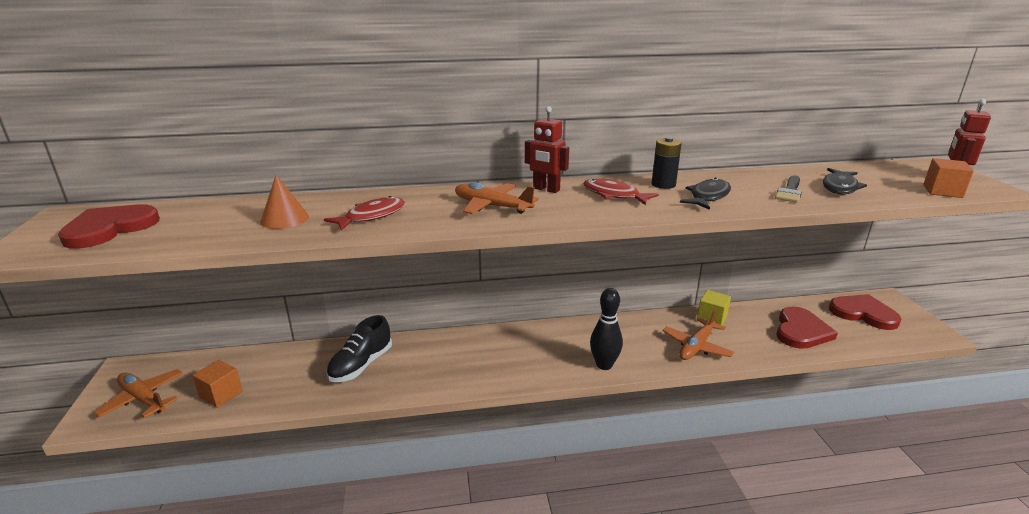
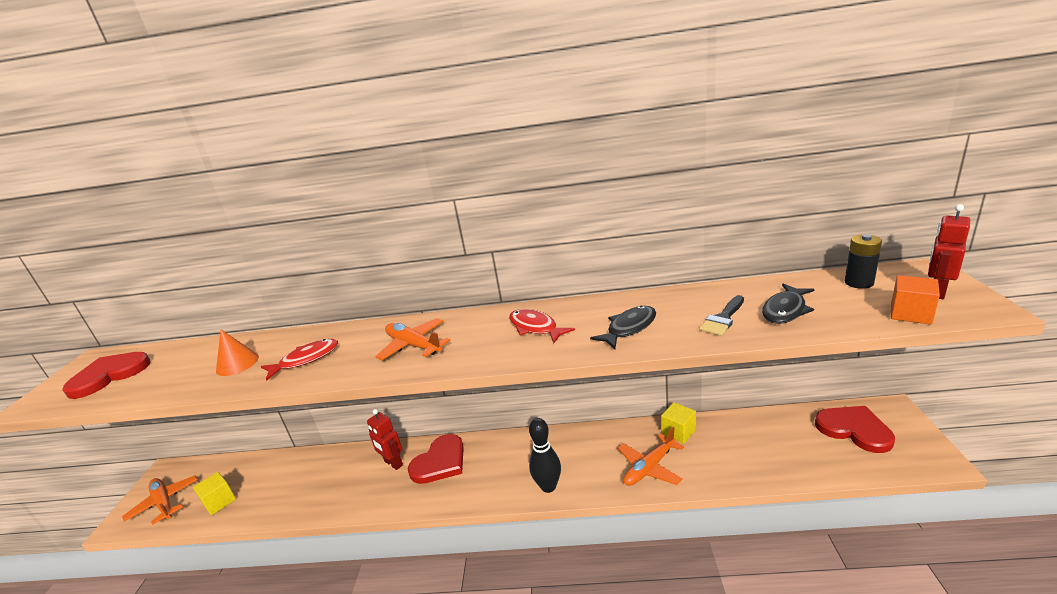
camera: 15 degrees right, 0 degrees up
(221, 394) = (219, 501): orange cube -> yellow cube
(361, 365) = (336, 476): black shoe -> none
(546, 189) = (476, 321): red robot -> red robot (393, 463)
(663, 184) = (593, 311): black battery -> black battery (859, 283)
(801, 331) = (771, 451): red heart -> red heart (440, 462)

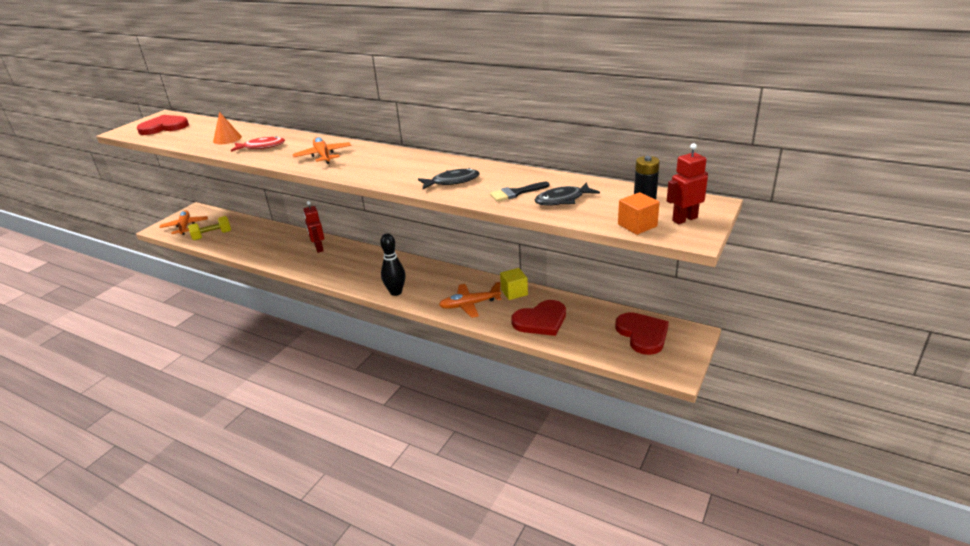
camera: 25 degrees right, 5 degrees up
(219, 501) = (212, 236): yellow cube -> yellow dumbbell
(440, 462) = (346, 257): red heart -> red heart (541, 320)
(535, 327) = (400, 165): red fish -> none

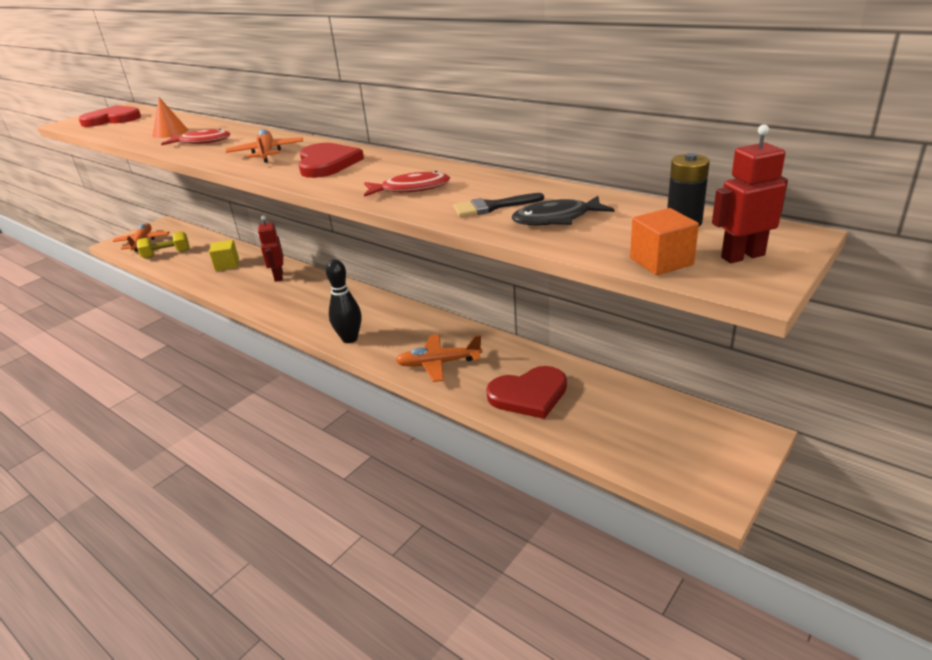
camera: 10 degrees right, 0 degrees up
(452, 181) = (411, 189): black fish -> red fish
(514, 292) = (502, 351): yellow cube -> yellow cube (227, 265)
(642, 334) = (672, 429): red heart -> red heart (327, 163)

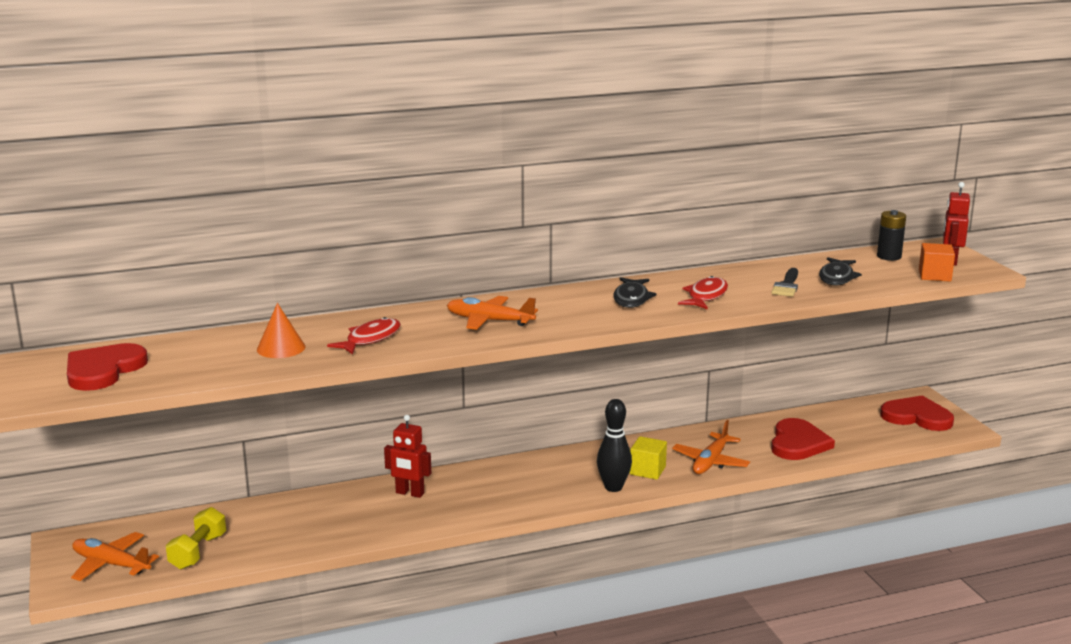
camera: 60 degrees left, 10 degrees down
(227, 265) = (317, 517): yellow cube -> yellow cube (647, 470)
(327, 163) = (578, 307): red heart -> red heart (917, 417)
(368, 171) = (631, 299): none -> black fish

